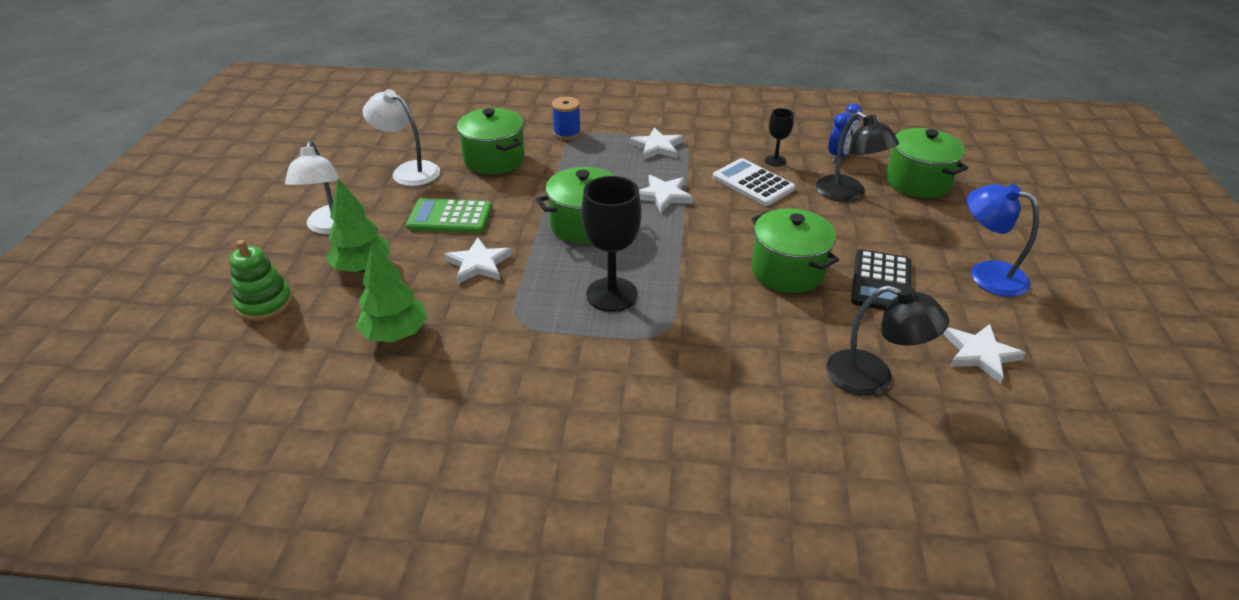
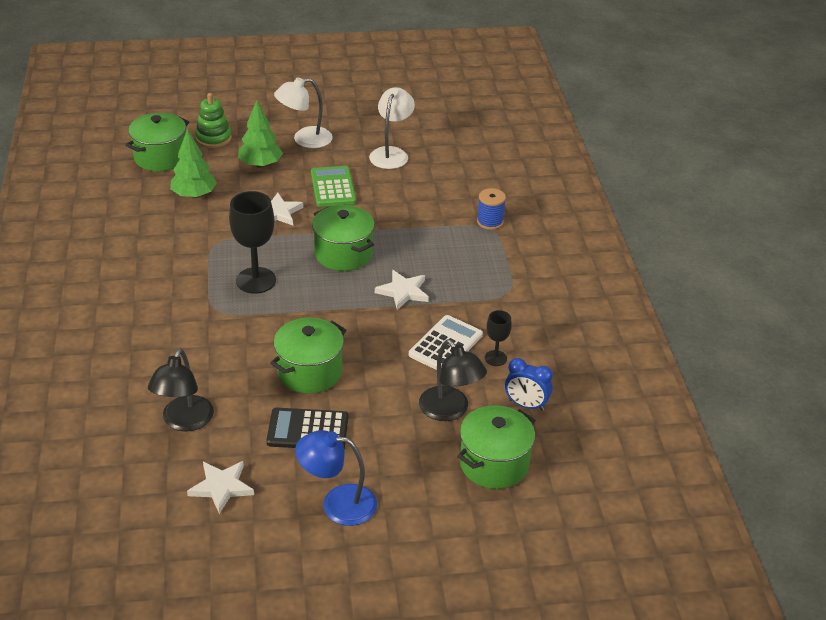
camera: 75 degrees right, 0 degrees up
(494, 160) = (426, 191): green pot -> green pot (161, 157)
(657, 147) = (488, 278): white star -> none
(848, 194) = (450, 411): black lamp -> black lamp turned 75 degrees counterclockwise
(986, 274) = (337, 503): blue lamp -> blue lamp turned 105 degrees counterclockwise

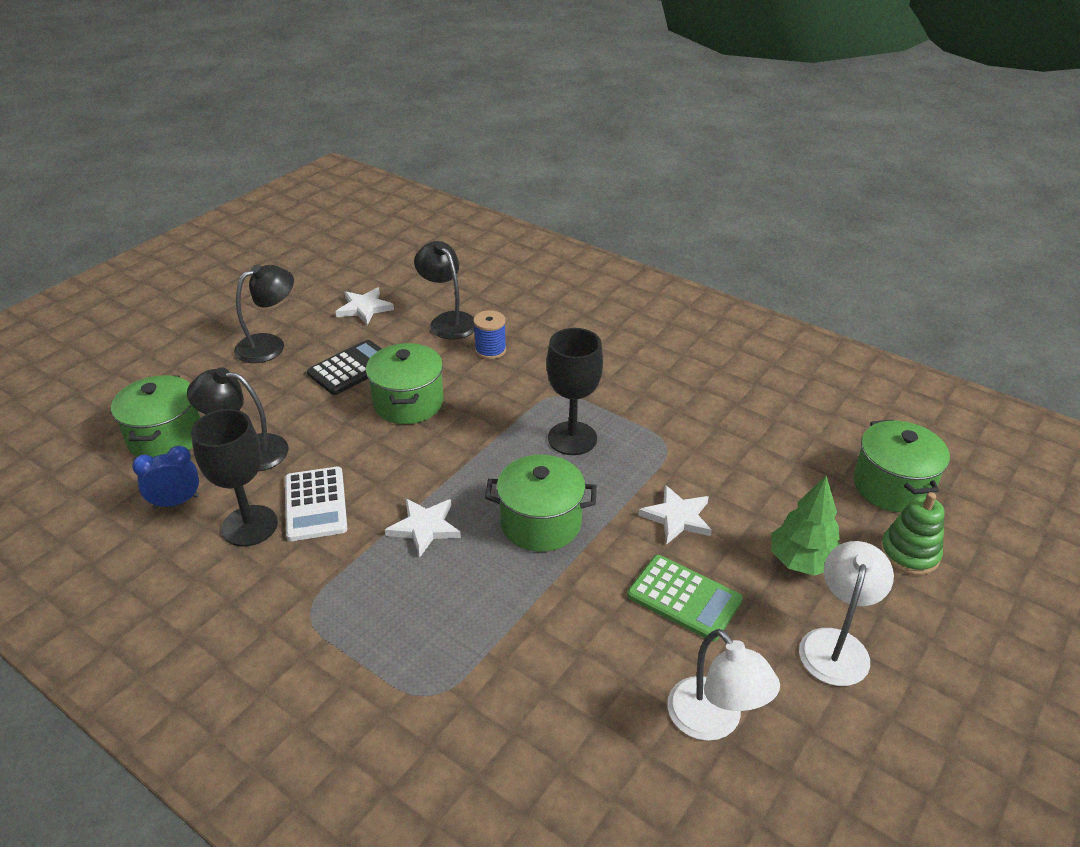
camera: 135 degrees right, 0 degrees up
(194, 195) = (778, 473): green tree -> none
(337, 503) = (269, 345): blue lamp -> black lamp
(490, 222) = (440, 707): blue spool -> blue spool (490, 350)
(495, 358) = (249, 526): black goblet -> black goblet, size x1.88

